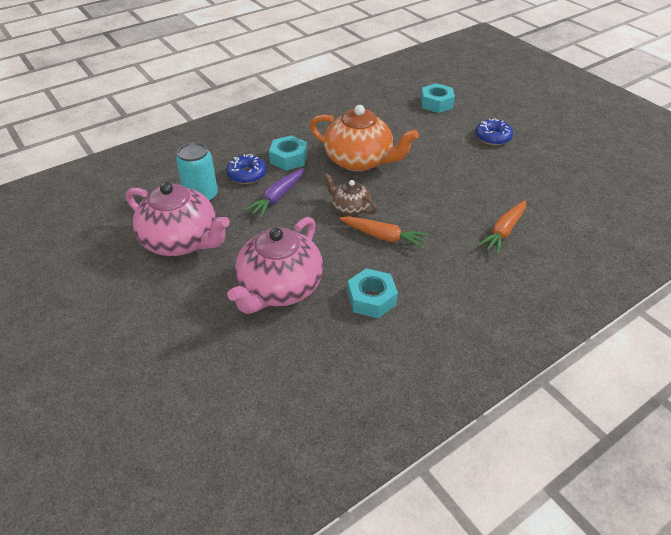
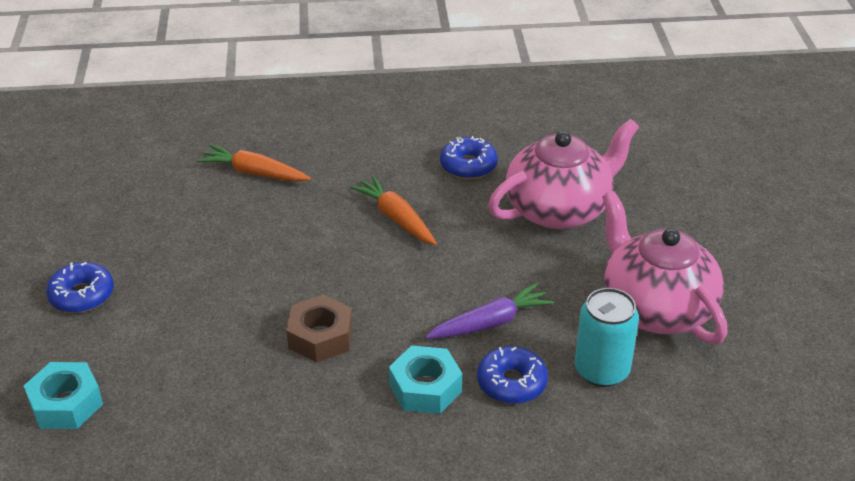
camera: 150 degrees left, 5 degrees down
(350, 208) = (403, 268): brown teapot -> none
(359, 161) = (320, 337): orange teapot -> brown nut
(371, 299) = (468, 165): turquoise nut -> blue donut
(503, 231) = (254, 173): orange carrot -> orange carrot turned 135 degrees counterclockwise

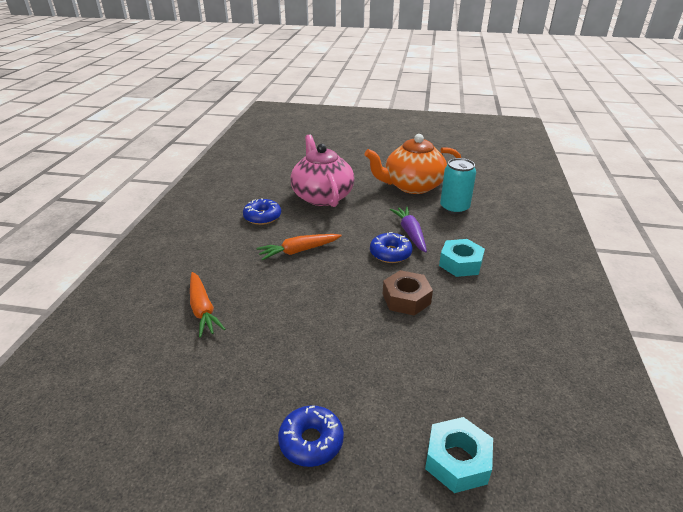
camera: 75 degrees left, 5 degrees down
(254, 173) = (203, 309): orange carrot -> orange carrot turned 60 degrees counterclockwise
(511, 383) = (460, 235): blue donut -> blue donut (390, 253)
(655, 308) = (412, 186): pink teapot -> orange teapot

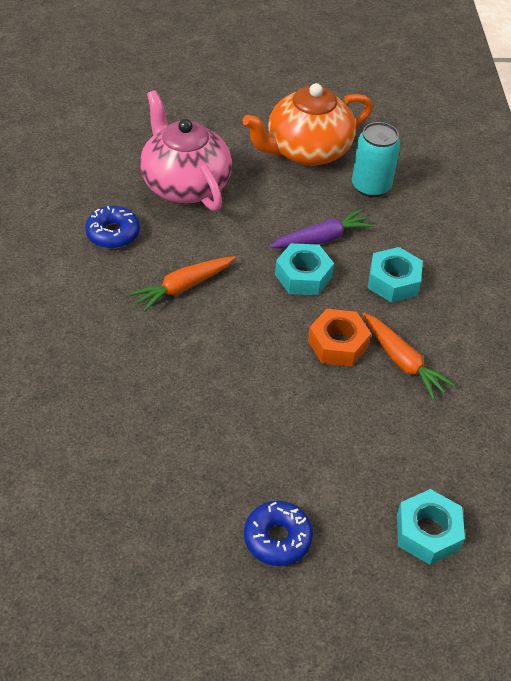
camera: 15 degrees left, 15 degrees up
(203, 309) = (92, 395): orange carrot -> orange carrot (402, 361)
(390, 253) = (303, 276): blue donut -> turquoise nut
(406, 299) = (337, 344): brown nut -> orange nut
(410, 233) = (321, 239): purple carrot -> purple carrot turned 90 degrees clockwise

